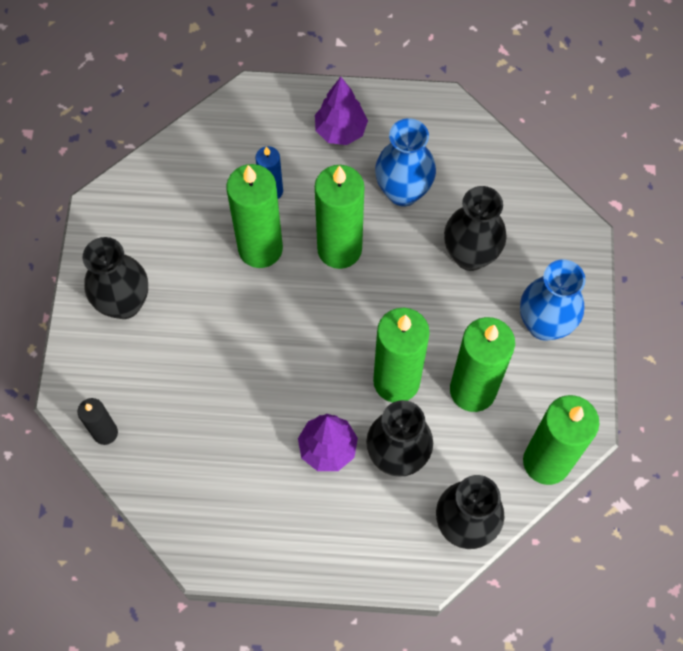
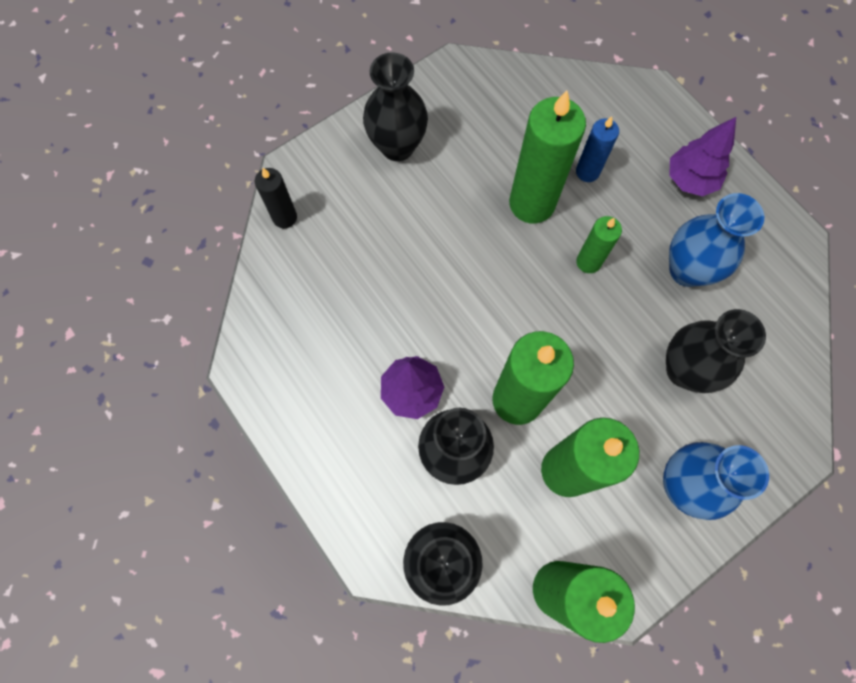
camera: 50 degrees right, 5 degrees up
(339, 249) = (588, 262): green candle -> green candle, size x0.53

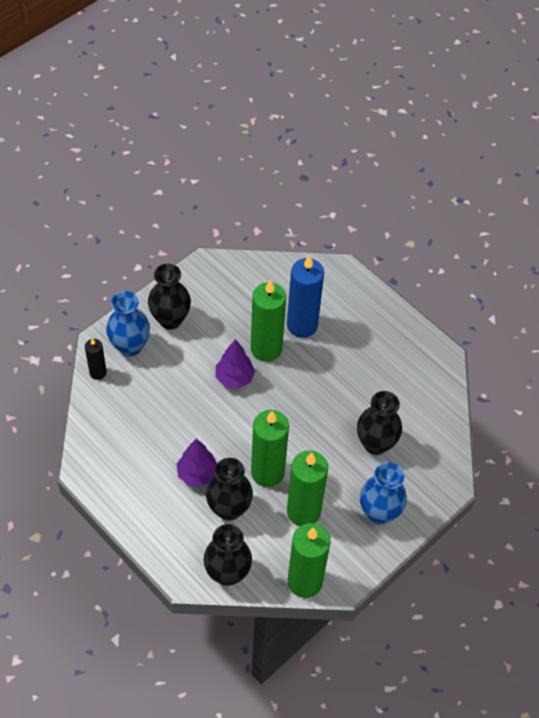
camera: 10 degrees left, 15 degrees down
(587, 172) = (302, 325): blue candle -> blue candle, size x1.88
(588, 262) = (307, 383): green candle -> none
(687, 270) = (373, 382): blue vase -> blue vase (130, 346)
(690, 180) = (371, 324): purple tree -> purple tree (234, 378)

